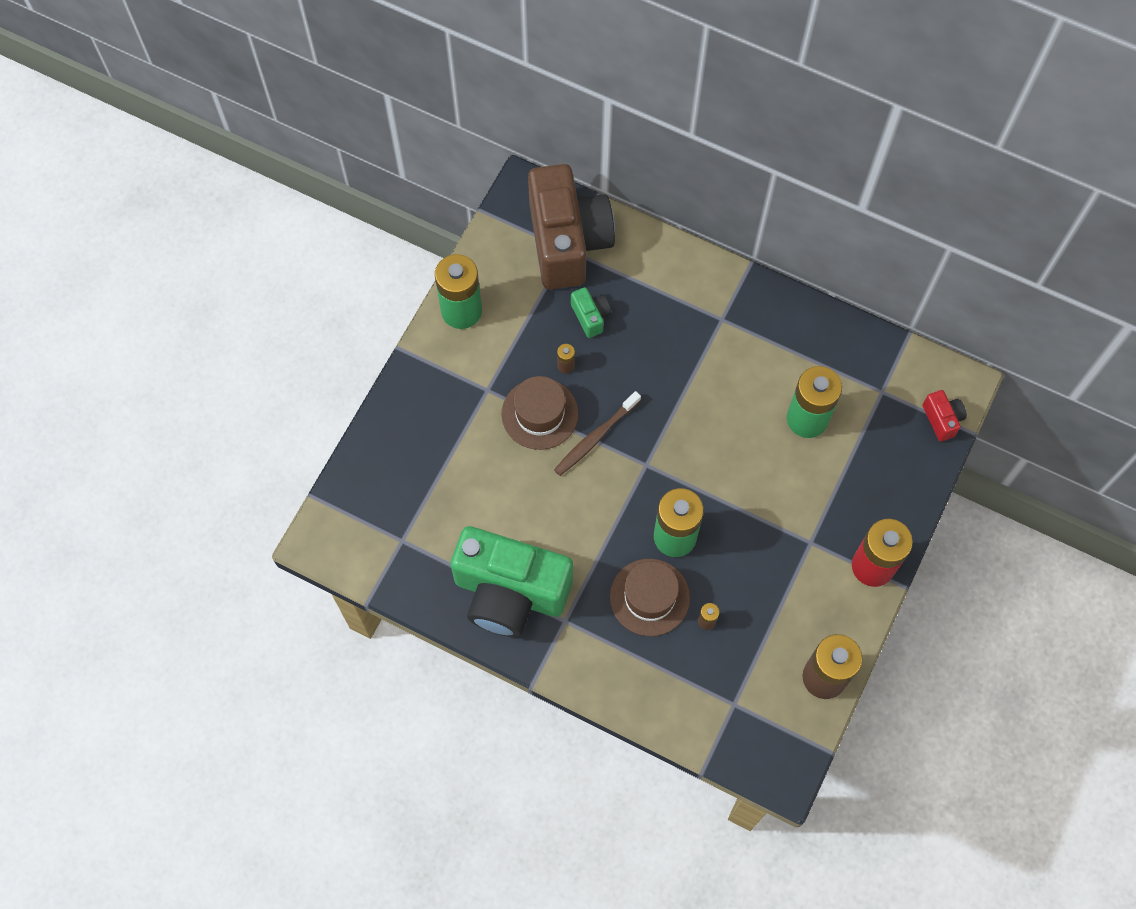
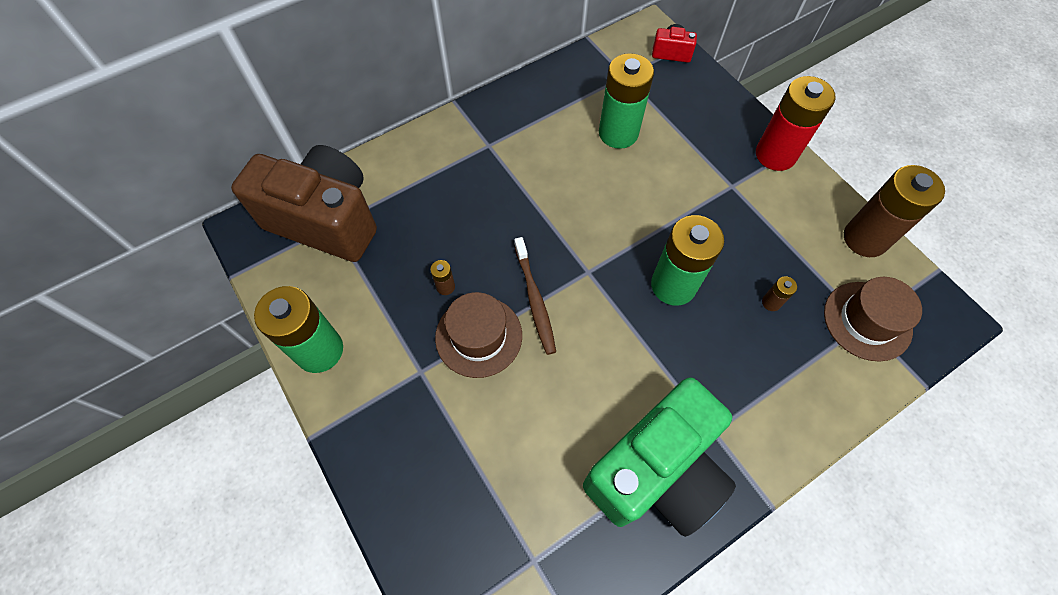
camera: 60 degrees left, 5 degrees down
(590, 317) = (412, 240): green camera -> none
(649, 597) = (724, 338): brown hat -> brown hat (867, 320)

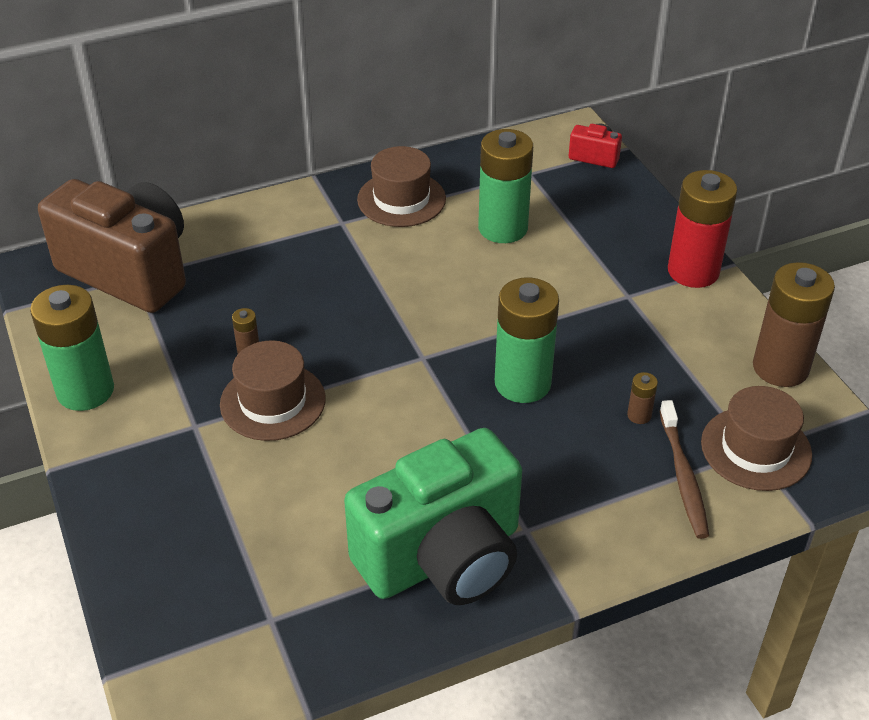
camera: 10 degrees right, 20 degrees down
(530, 115) = (401, 199): none -> brown hat
(535, 300) = (350, 376): brown toothbrush -> brown toothbrush (683, 477)

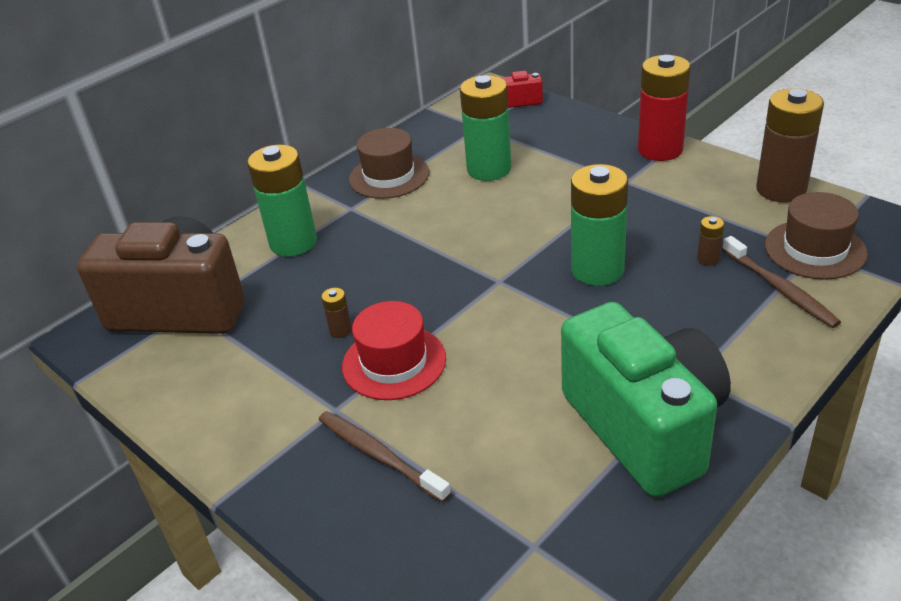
camera: 20 degrees left, 5 degrees down
(85, 391) = (205, 420): green battery -> green battery (293, 242)
(202, 483) = (378, 455): none -> brown toothbrush
(273, 401) = (394, 362): brown hat -> red hat
(443, 557) = (644, 427): green camera -> green camera turned 60 degrees counterclockwise

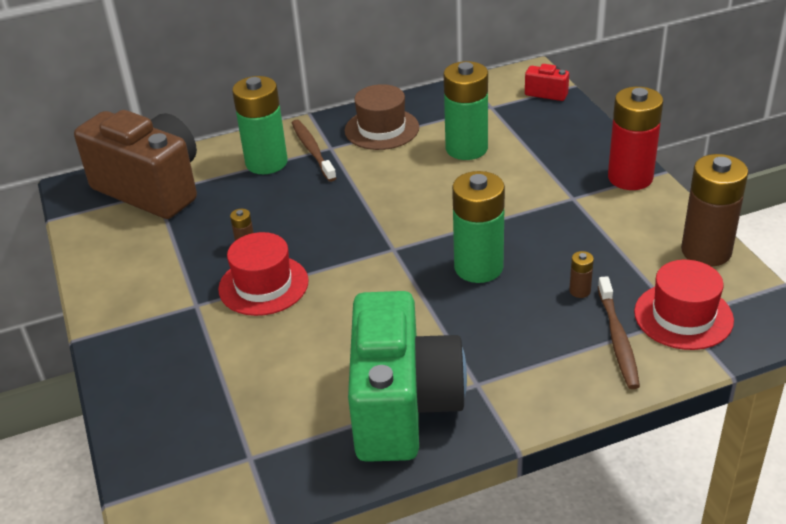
camera: 25 degrees right, 0 degrees up
(378, 455) = (199, 350): brown toothbrush -> brown toothbrush (312, 150)
(815, 249) = (683, 316): brown hat -> red hat

